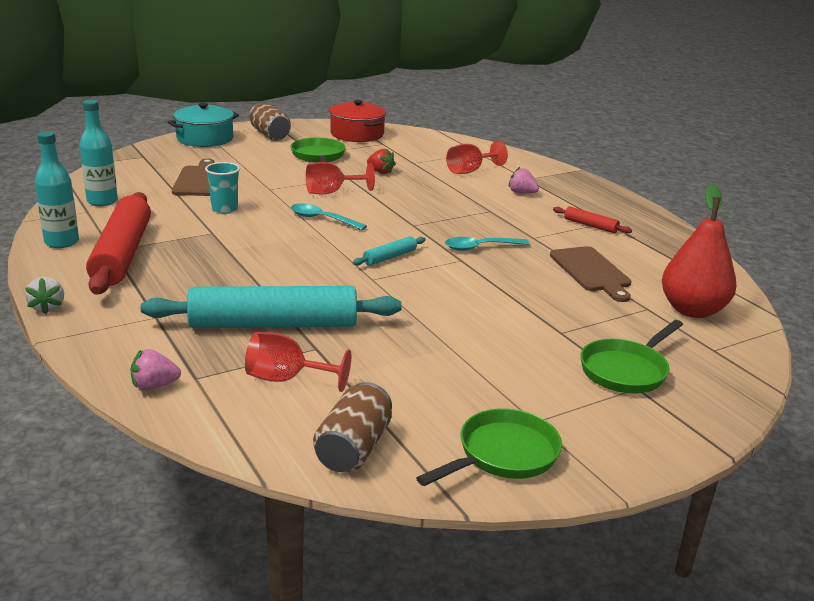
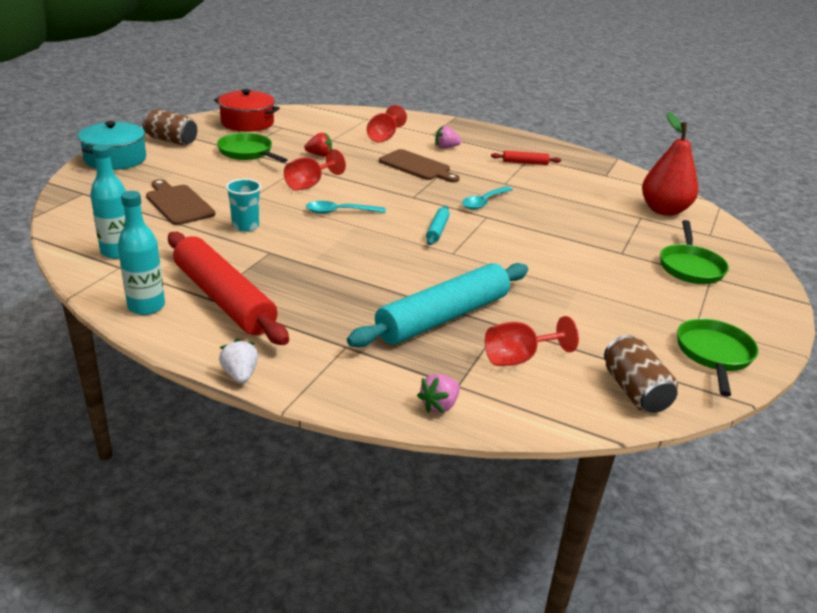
camera: 35 degrees left, 5 degrees up
(47, 307) = (240, 375): white strawberry -> white strawberry turned 150 degrees counterclockwise
(591, 271) = (575, 200): brown cutting board -> brown cutting board (417, 166)

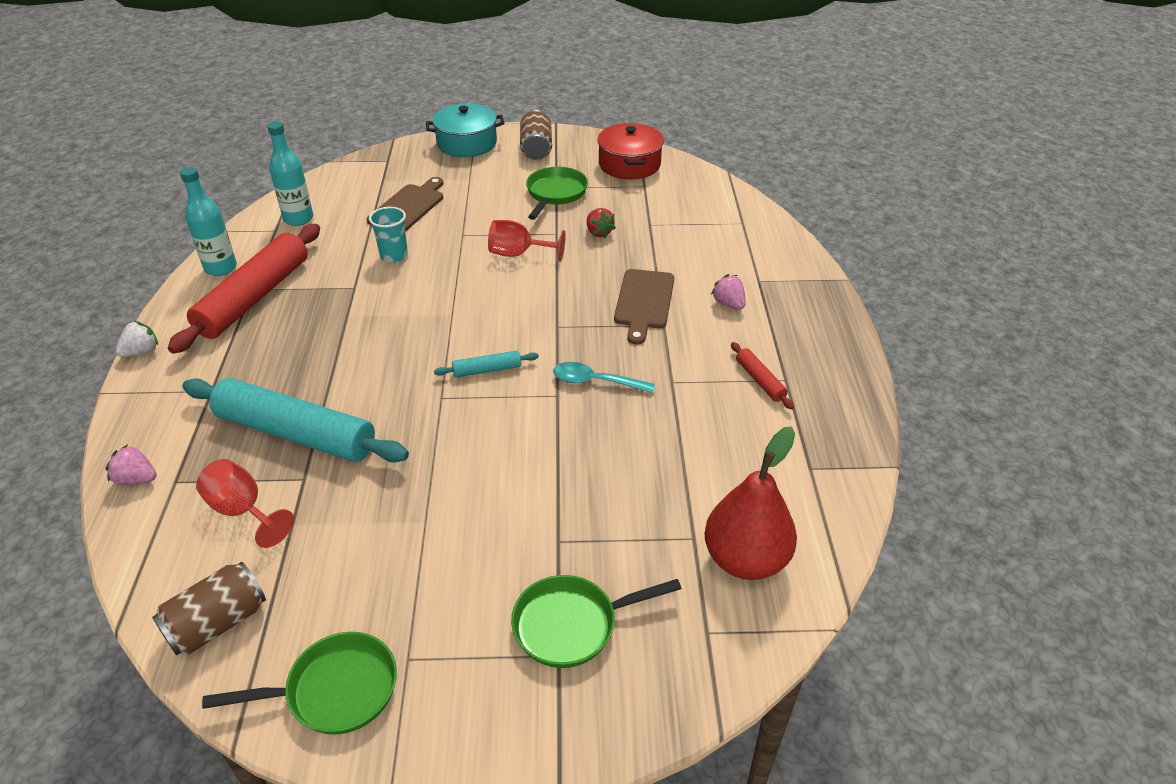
camera: 65 degrees right, 10 degrees up
(339, 212) = (472, 294): turquoise spoon -> none
(384, 137) = (702, 252): red goblet -> none

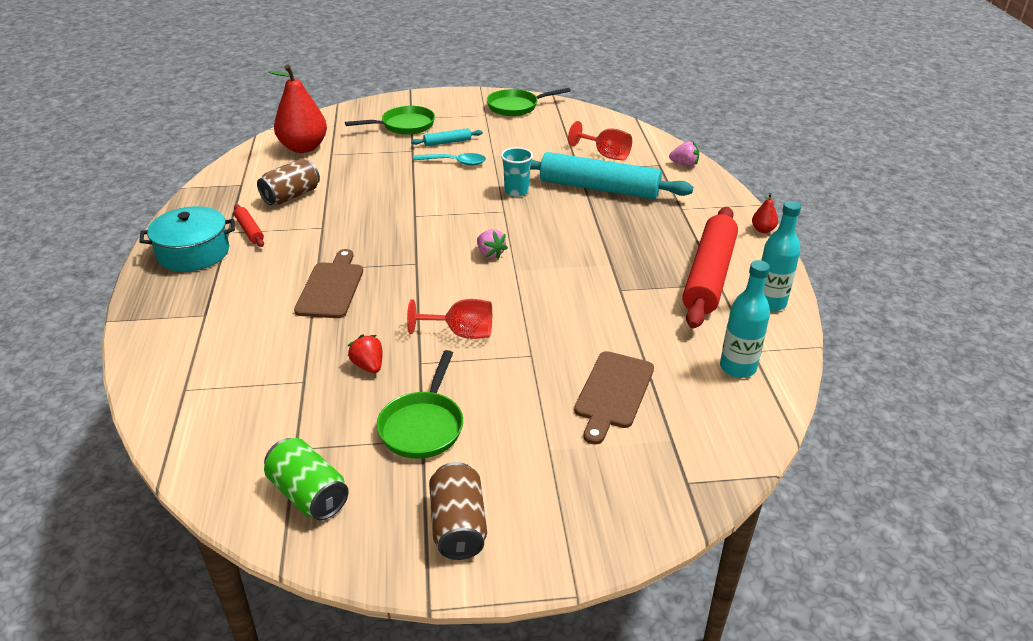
camera: 175 degrees right, 5 degrees down
(141, 352) = (763, 230): white strawberry -> red pear
(217, 623) = (586, 120): brown can -> brown can (291, 196)
(394, 255) = (597, 325): turquoise cup -> turquoise cup (516, 191)
(467, 143) = (577, 533): turquoise pot -> turquoise pot (193, 253)
(487, 370) = (472, 229): turquoise rolling pin -> turquoise rolling pin (447, 142)
(595, 381) = (384, 225): turquoise spoon -> turquoise spoon (455, 162)
(629, 164) = (308, 494): red pot -> green can
(728, 304) = (248, 289): pink strawberry -> pink strawberry (490, 254)

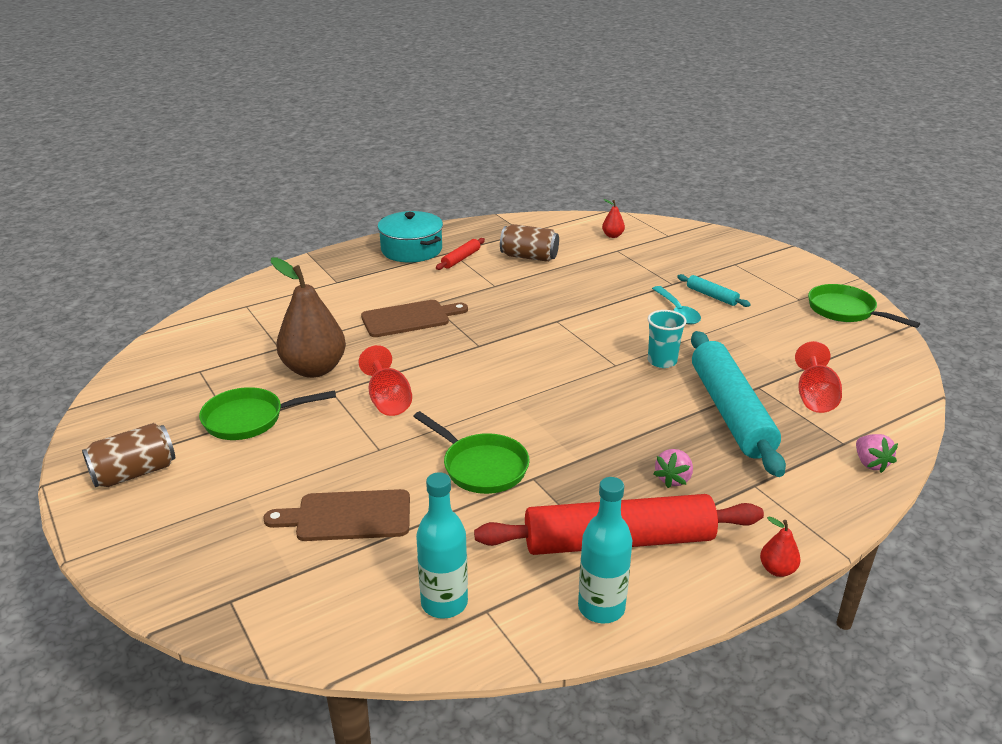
camera: 65 degrees right, 5 degrees down
(303, 147) = (612, 236): red pear -> red pear, size x0.43
(308, 494) = (151, 393): green can -> none
(368, 366) = (314, 369): red strawberry -> brown pear
(404, 125) = (714, 265): green pan -> green pan (481, 467)
(490, 254) = (529, 379): pink strawberry -> pink strawberry (673, 479)

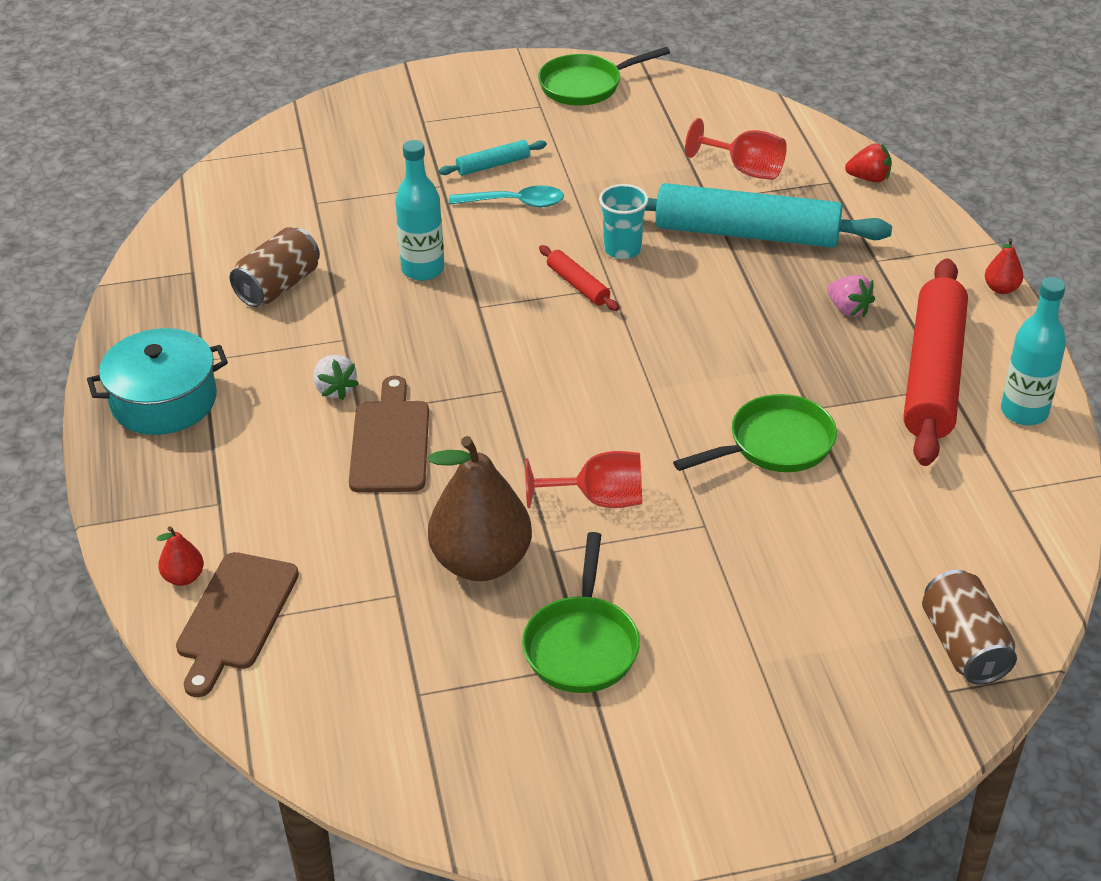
camera: 70 degrees left, 10 degrees up
(134, 473) = (663, 778): brown can -> brown can (964, 646)
(347, 516) = (829, 572): brown cutting board -> brown cutting board (235, 617)
(444, 603) = (992, 518): turquoise bottle -> turquoise bottle (423, 269)
(447, 292) = (335, 389): none -> white strawberry
(461, 259) = (235, 354): red rolling pin -> red rolling pin (578, 285)
(612, 236) = (268, 193): red pear -> red pear (184, 577)
(870, 463) = (869, 178): pink strawberry -> red strawberry

